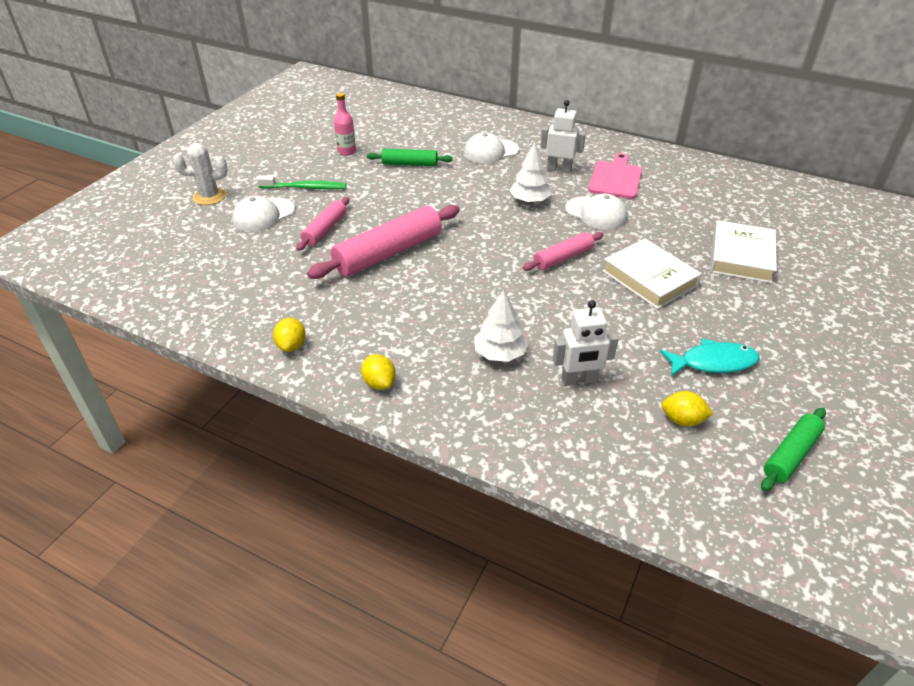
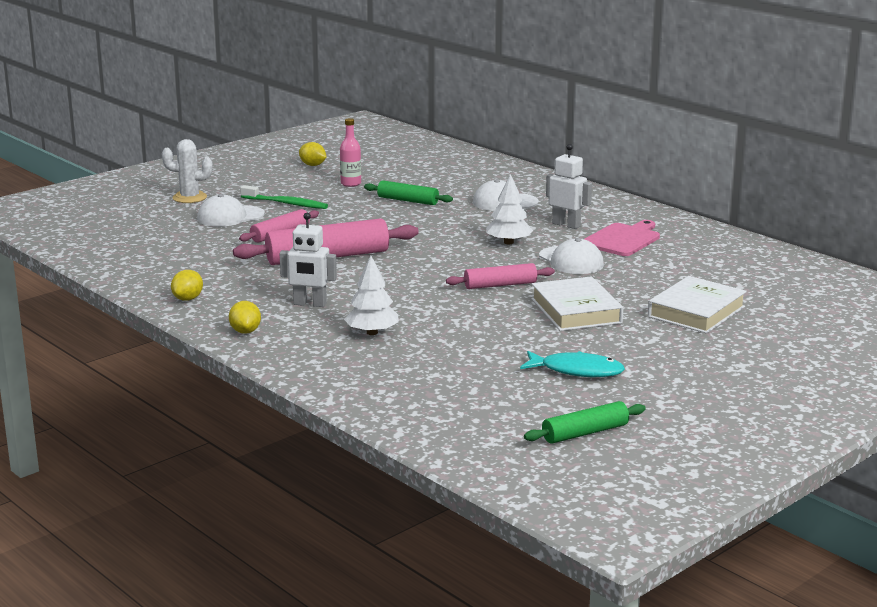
camera: 20 degrees right, 20 degrees down
(579, 380) = (430, 359): white robot -> white robot (310, 304)
(682, 420) = (503, 397): yellow lemon -> yellow lemon (313, 165)

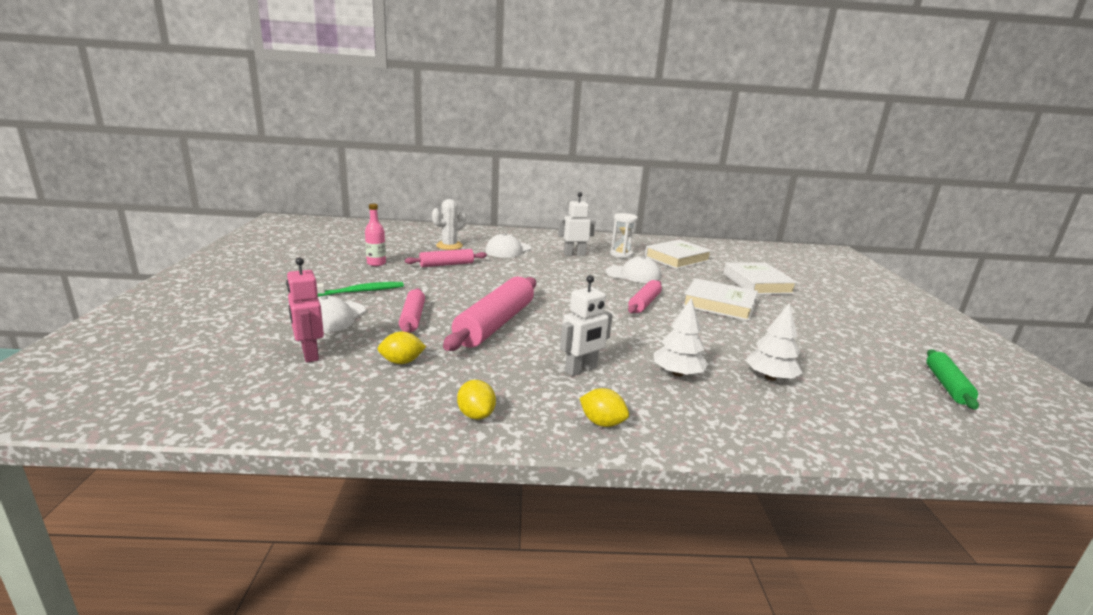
camera: 50 degrees left, 0 degrees up
(171, 235) = (309, 354): none -> pink robot
(189, 198) = (251, 312): white cactus -> white cactus (449, 246)
(313, 165) = (312, 257): yellow lemon -> yellow lemon (402, 362)
(407, 200) = (446, 264): green rolling pin -> pink rolling pin
(508, 242) = (575, 274): white tree -> white tree (770, 377)
(576, 371) = (826, 344): turquoise fish -> none
(623, 239) = (621, 254): pink cutting board -> white hourglass
(681, 262) = (677, 259): none -> white book

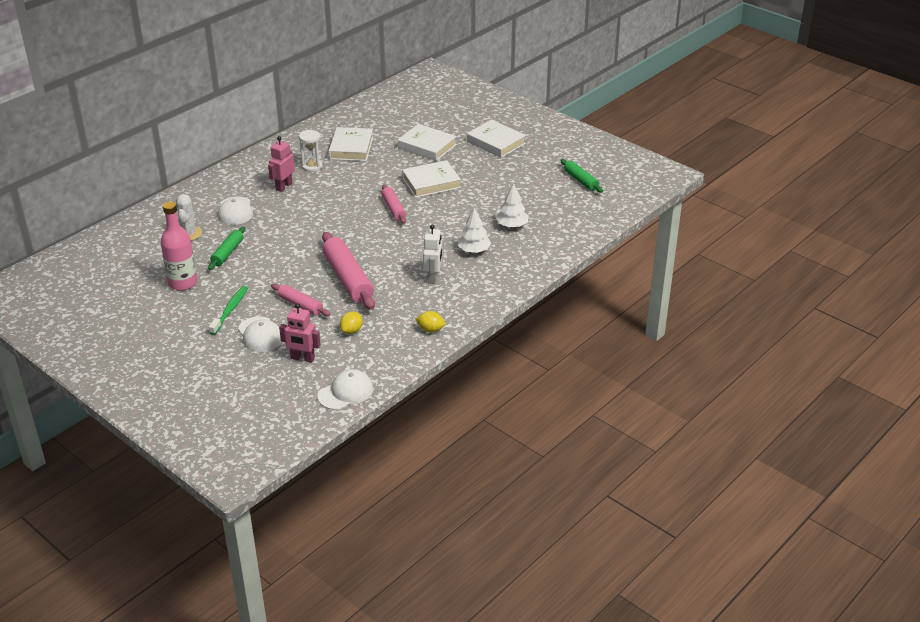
camera: 45 degrees left, 15 degrees up
(376, 263) = (182, 283): pink bottle -> pink bottle, size x1.70
(446, 264) = (227, 253): pink rolling pin -> green rolling pin
(574, 254) = (283, 186): white robot -> pink robot
(602, 423) = (480, 298): yellow lemon -> none
(633, 274) = (350, 184): white cap -> white cap (346, 392)
(848, 310) = (496, 142): none -> white book

